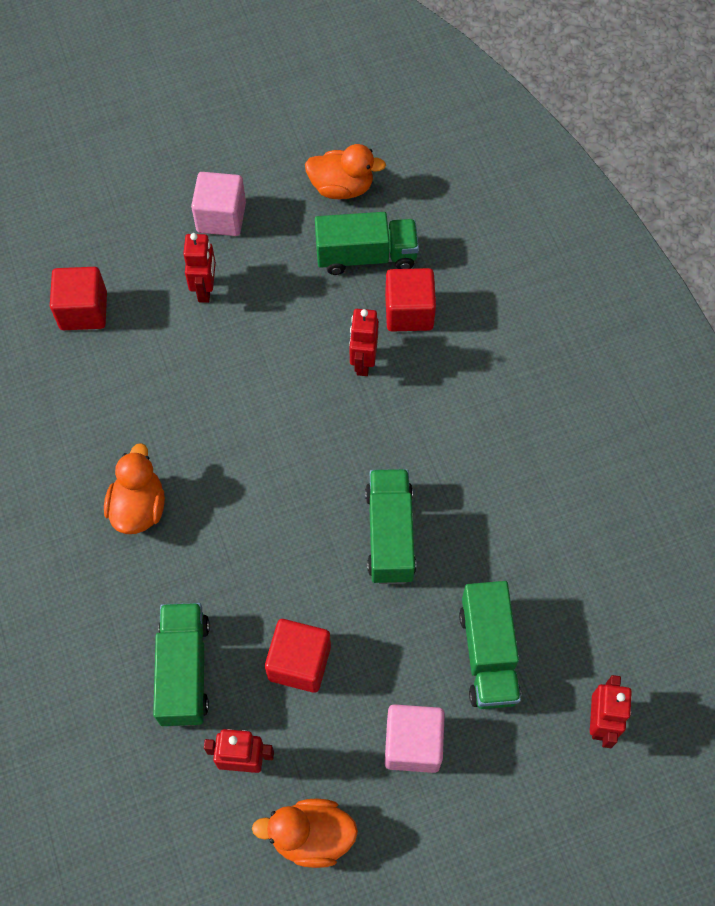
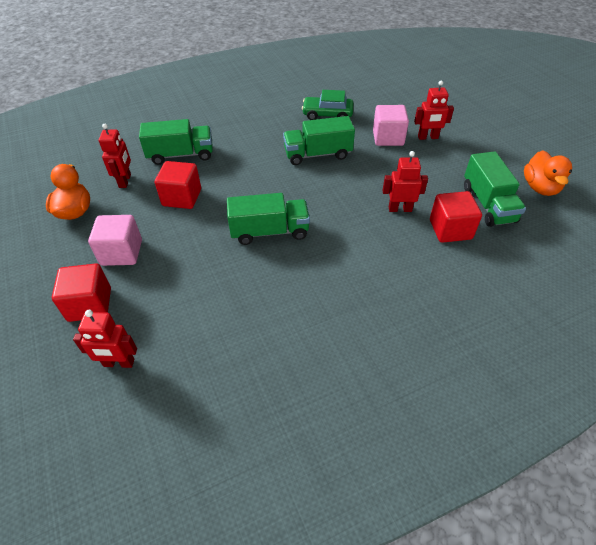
camera: 85 degrees right, 15 degrees down
(83, 311) = (395, 98): red cube -> red cube (90, 304)
(110, 423) = (327, 114): none -> green car
(139, 507) = (277, 129): orange duck -> none
(221, 217) = (484, 138): pink cube -> pink cube (388, 138)
(488, 654) = (180, 289): green truck -> green truck (318, 154)

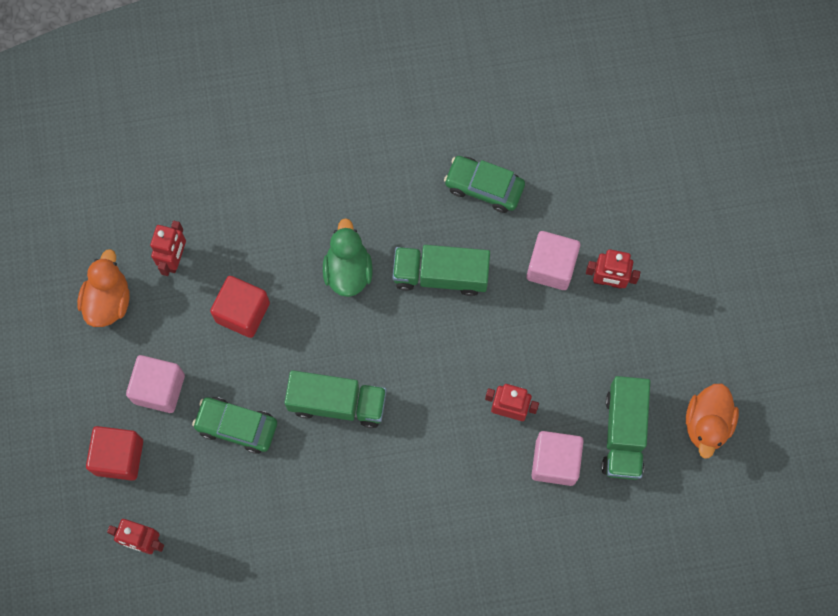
camera: 15 degrees right, 25 degrees up
(181, 155) = (254, 224): green truck -> none
(191, 262) = (236, 426): none -> green car
(253, 164) = (348, 271): none -> green duck
(450, 229) = (555, 462): red cube -> pink cube

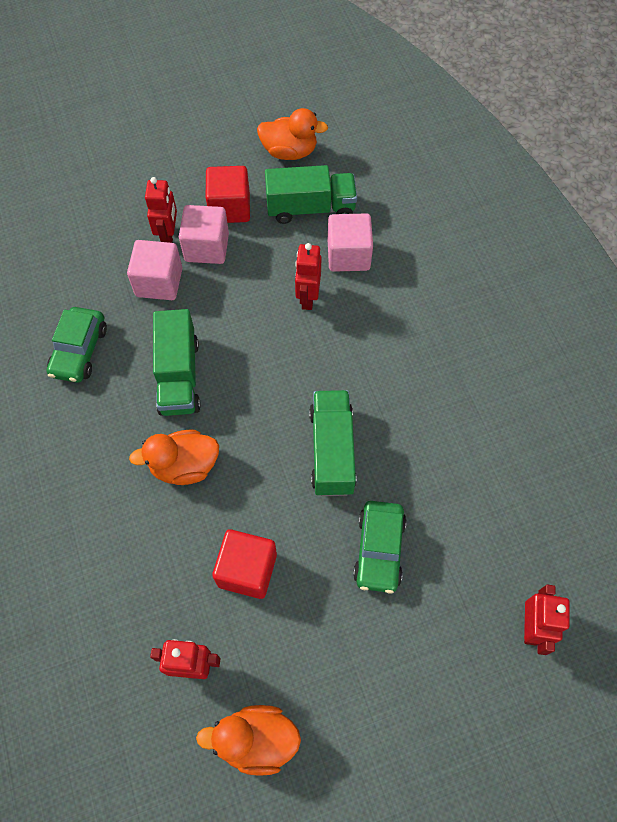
camera: 100 degrees left, 10 degrees down
(119, 457) = (444, 679): red cube -> red cube (230, 208)
(159, 388) = (354, 648): pink cube -> pink cube (207, 247)
(348, 271) = (184, 466): green duck -> orange duck

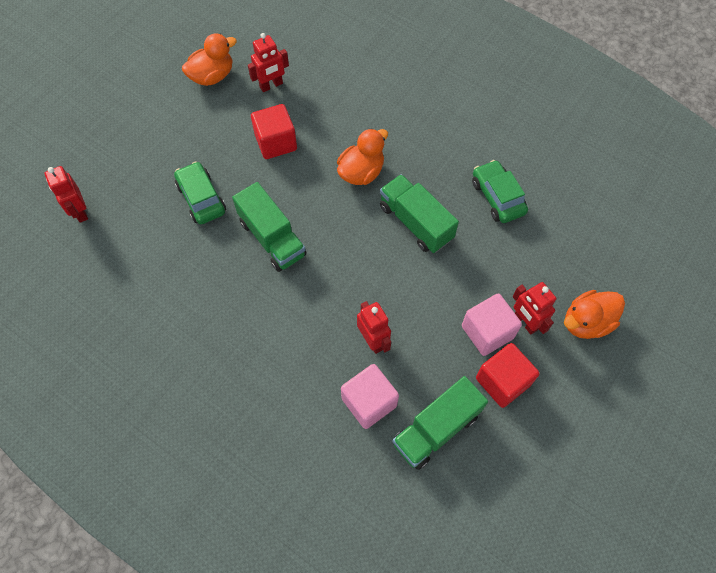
camera: 145 degrees right, 0 degrees up
(159, 282) = (494, 279): pink cube -> none
(289, 152) = (505, 481): orange duck -> orange duck (586, 322)

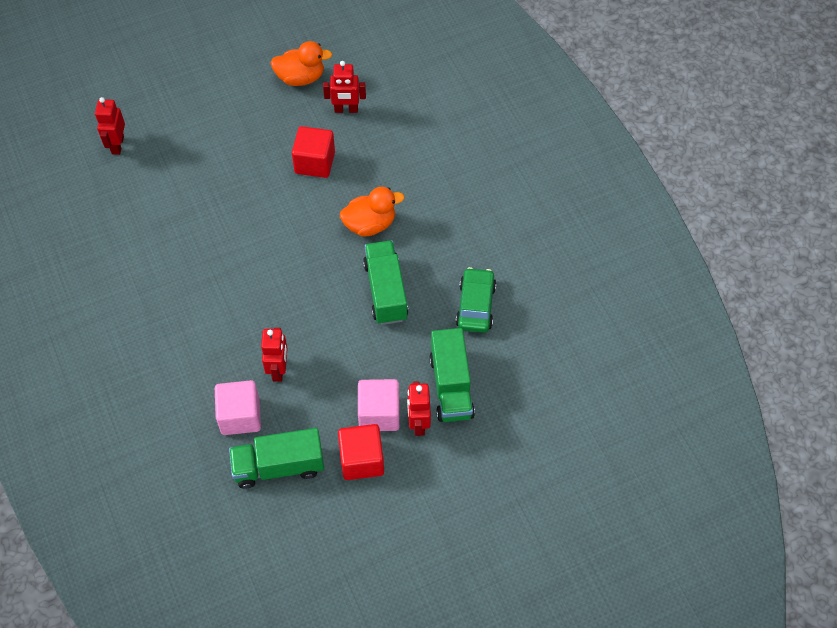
camera: 30 degrees right, 5 degrees down
(201, 198) = (220, 181): green car -> none
(272, 238) = (255, 243): green truck -> green truck (451, 386)
(586, 322) = (472, 452): orange duck -> none

